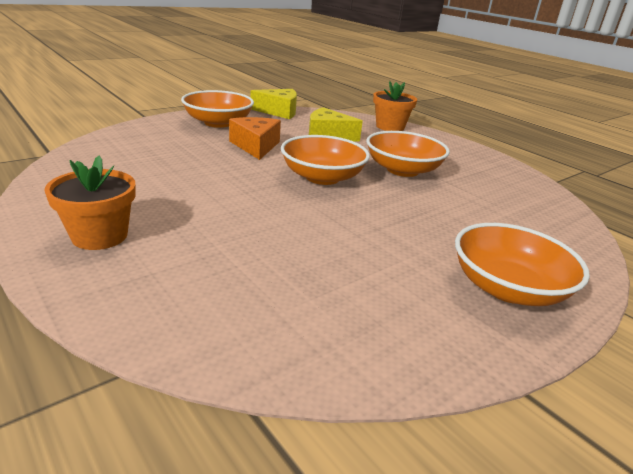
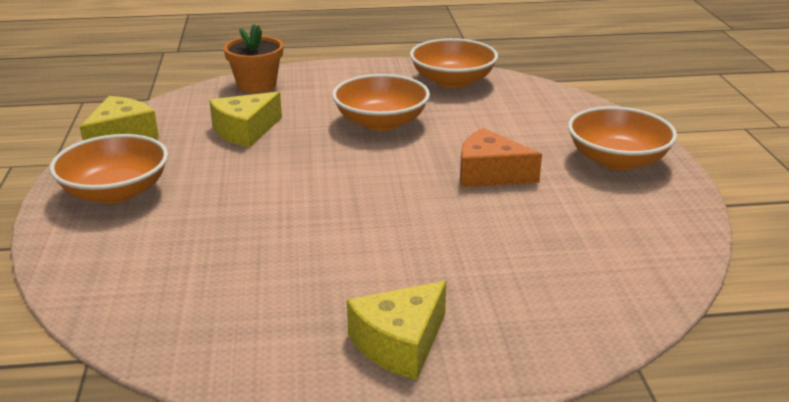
camera: 55 degrees left, 0 degrees up
(99, 236) = (400, 344): orange flower pot -> yellow cheese
(255, 146) = (231, 186): orange cheese -> orange cheese (490, 174)
(322, 177) = (361, 171): orange bowl -> orange bowl (452, 81)

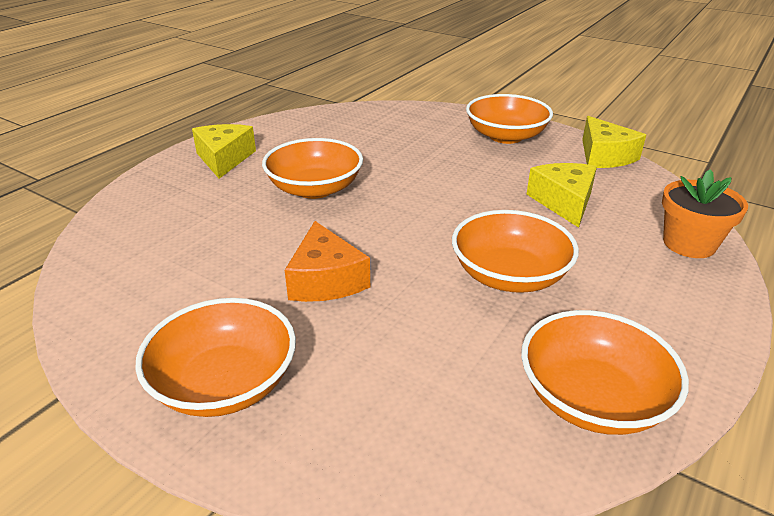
camera: 130 degrees right, 5 degrees up
(378, 243) = (315, 188): none -> orange bowl
(490, 174) = (326, 280): orange cheese -> orange cheese turned 105 degrees clockwise

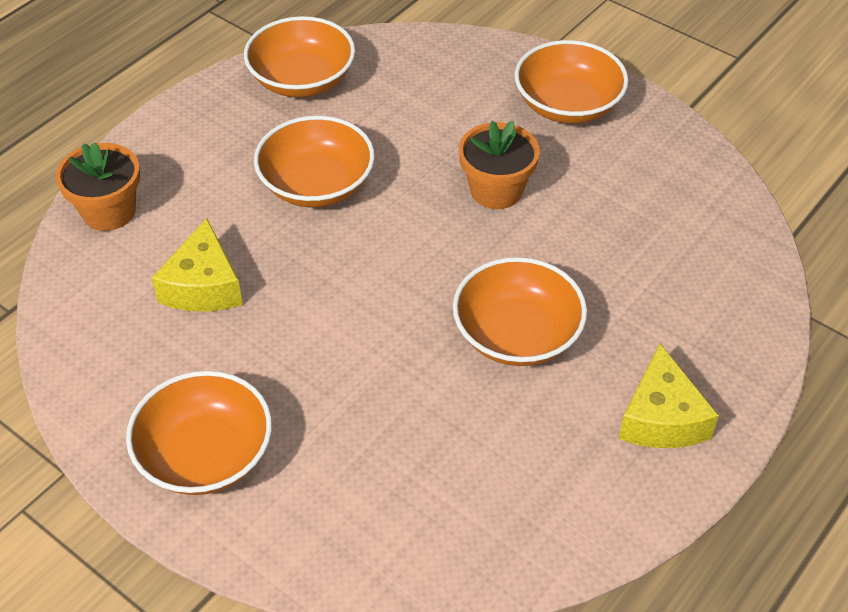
camera: 175 degrees left, 15 degrees up
(326, 280) = (496, 190): orange cheese -> orange flower pot
(604, 156) = (83, 384): yellow cheese -> none

